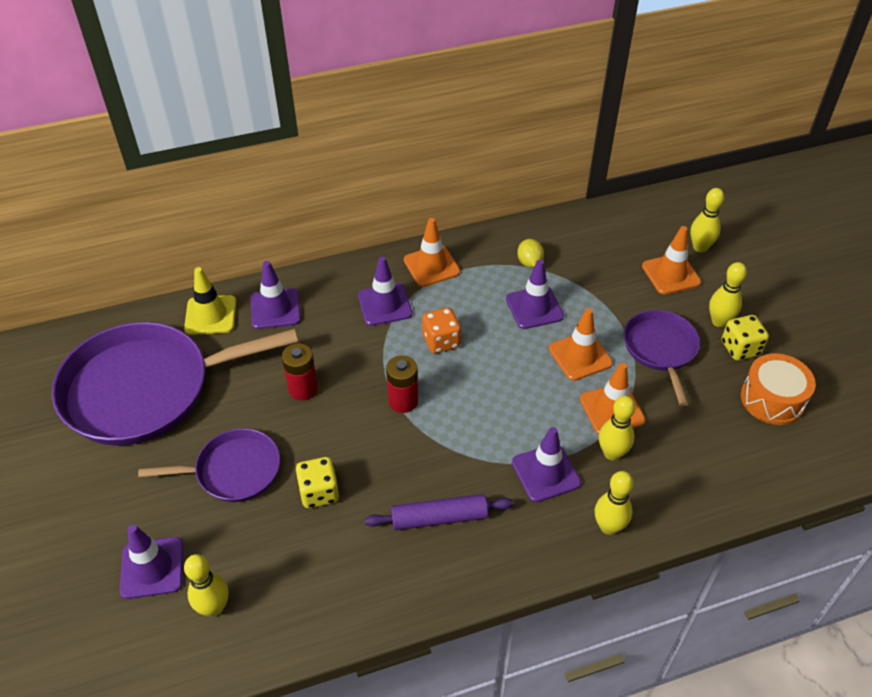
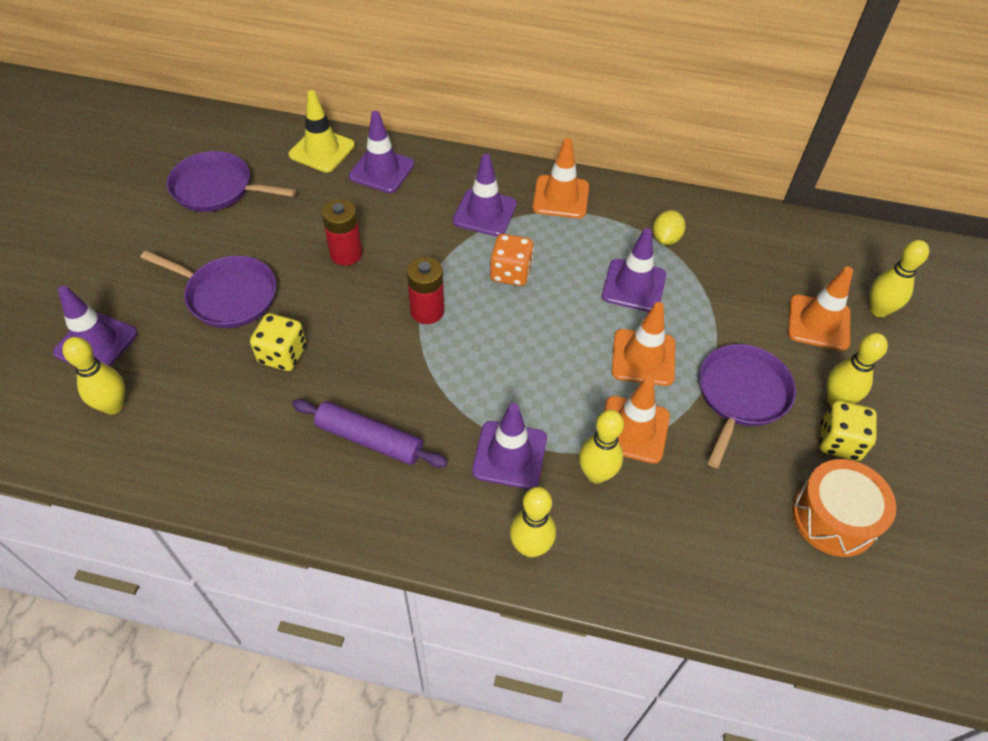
camera: 30 degrees right, 5 degrees up
(145, 389) = (216, 188): purple pan -> purple pan, size x0.53

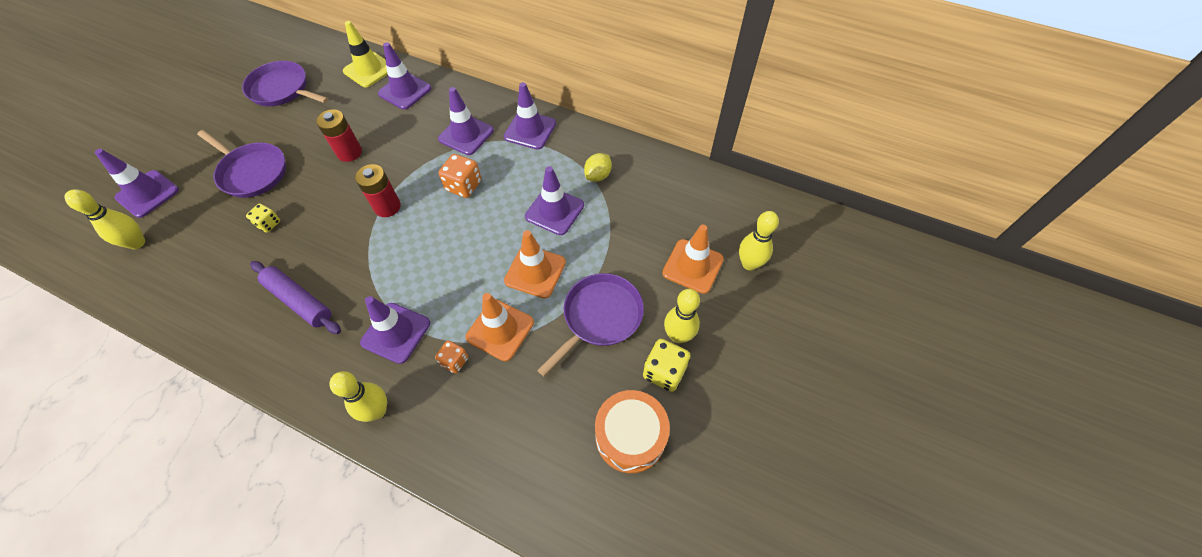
camera: 15 degrees right, 5 degrees up
(282, 355) = (268, 224): yellow dice -> yellow dice, size x0.63
(560, 197) = (530, 130): orange traffic cone -> purple traffic cone
(596, 474) = (454, 361): yellow bowling pin -> orange dice

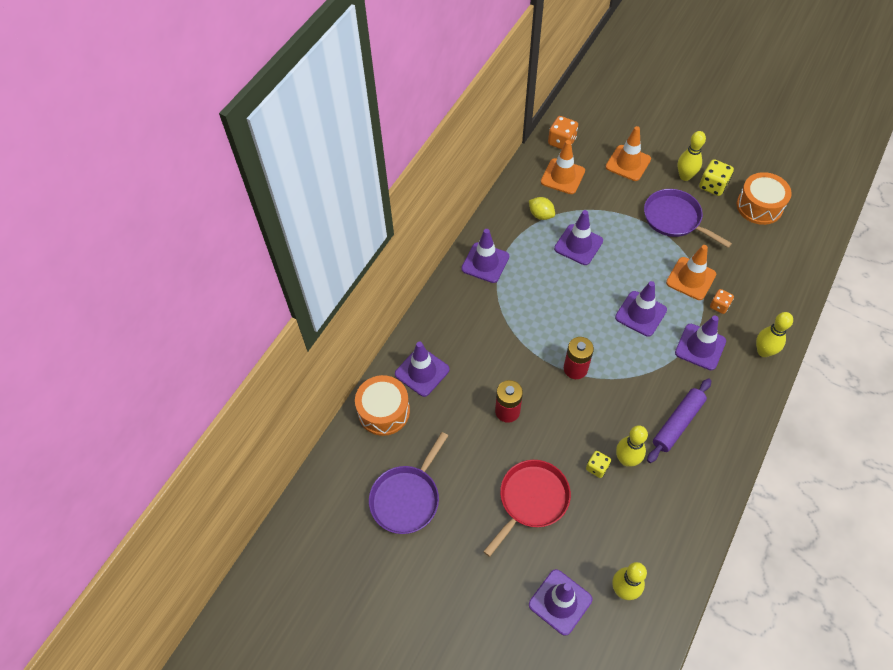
camera: 85 degrees left, 0 degrees up
(252, 172) = (531, 499): purple pan -> red pan
(369, 70) = (384, 411): yellow traffic cone -> orange drum
(464, 186) = (551, 311): orange dice -> orange dice (561, 142)
(466, 135) = (488, 313): purple traffic cone -> purple traffic cone (640, 314)
(535, 271) = (638, 257): orange traffic cone -> orange traffic cone (562, 176)
(749, 264) = (624, 132): yellow bowling pin -> yellow bowling pin (626, 459)

